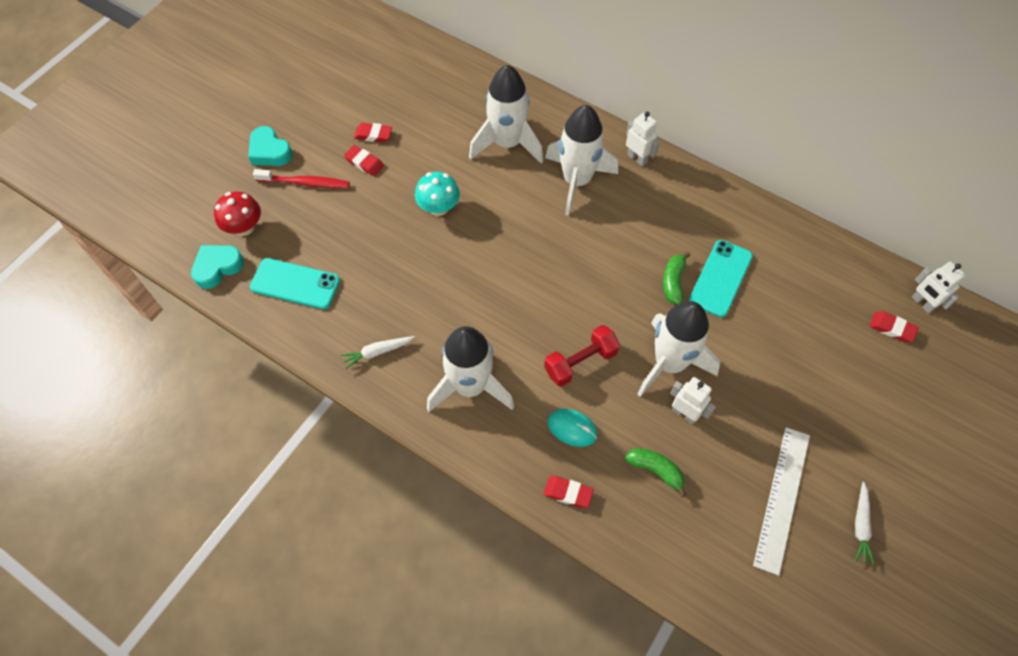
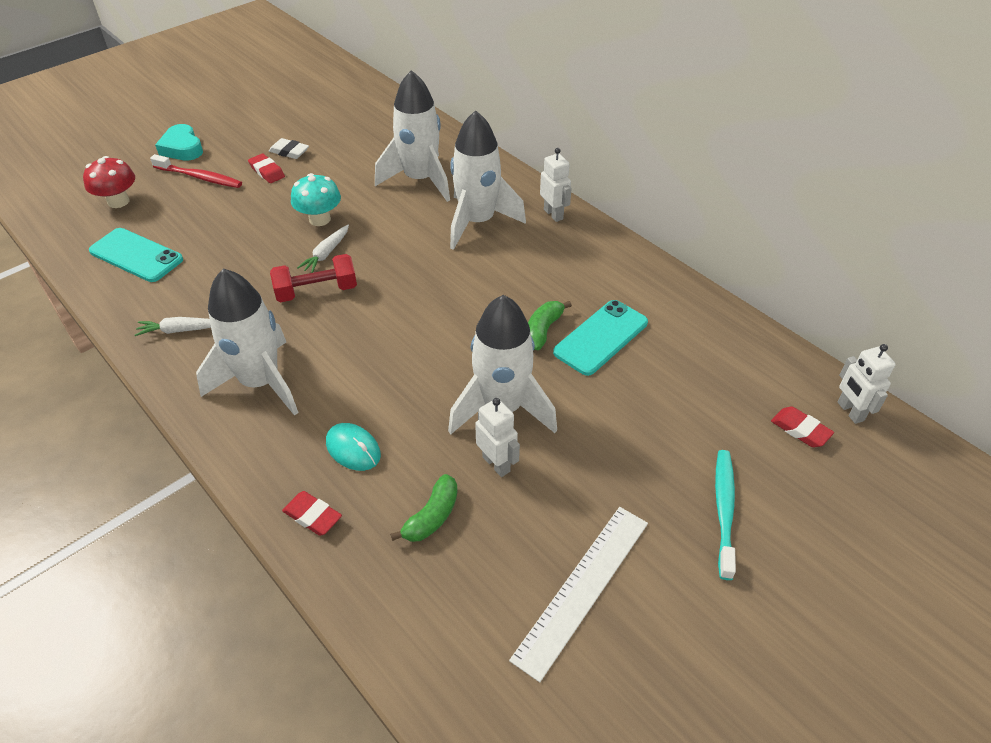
camera: 15 degrees right, 15 degrees down
(217, 267) = (71, 228): turquoise heart -> none
(373, 135) = (289, 152): red eraser -> white eraser
(580, 362) = (397, 385): red dumbbell -> red dumbbell (316, 291)
(655, 470) = (432, 516): green banana -> green banana turned 75 degrees clockwise
(858, 411) = (724, 510): none -> turquoise toothbrush
(860, 526) = (679, 649): white carrot -> white carrot (326, 253)

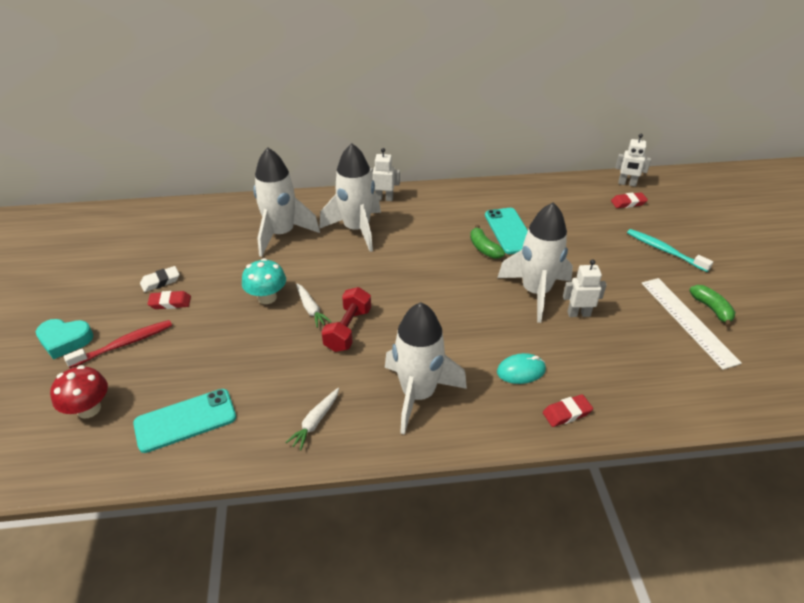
camera: 55 degrees left, 5 degrees down
(432, 516) = (602, 357): green banana -> green banana (711, 309)

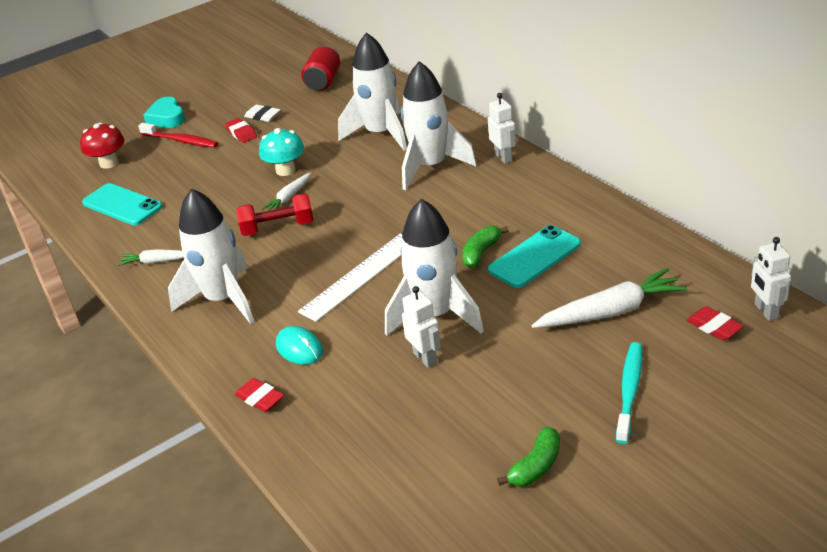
camera: 65 degrees right, 5 degrees down
(157, 232) = (323, 81): none -> red can
(588, 227) = (610, 312): none -> white carrot
(688, 321) = (490, 450): white ruler -> white ruler (360, 276)

